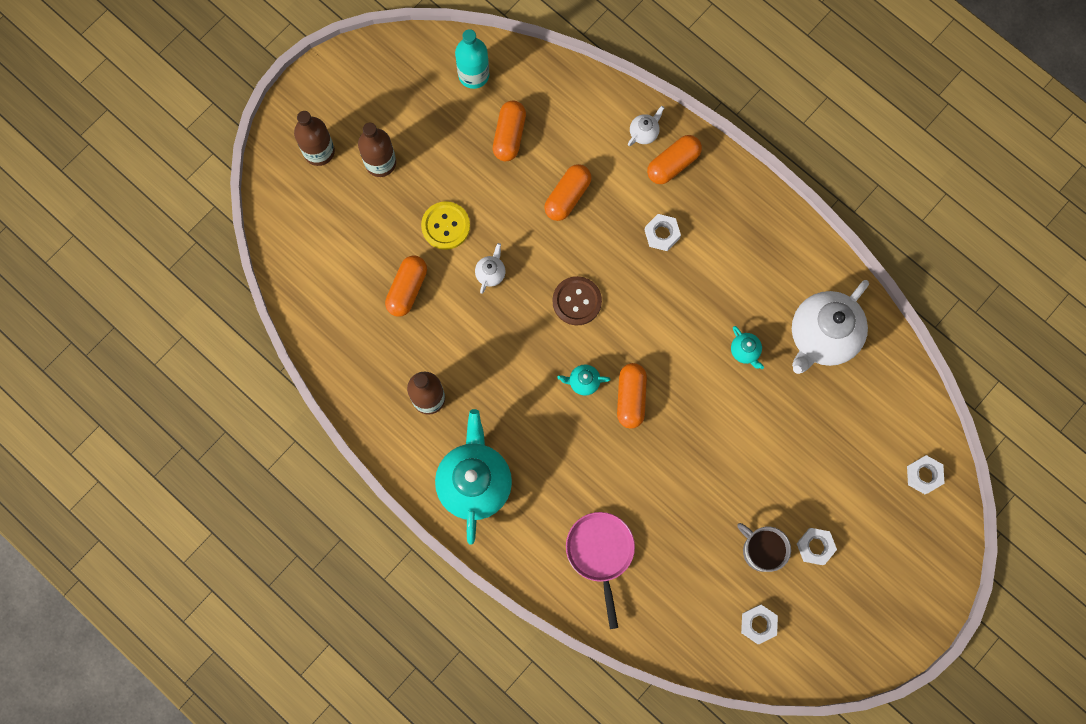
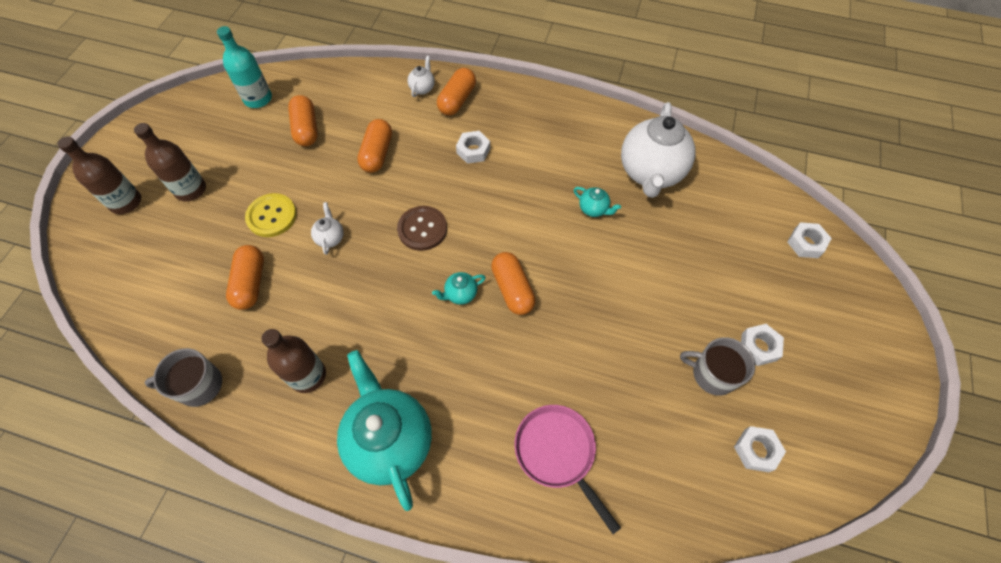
camera: 25 degrees left, 15 degrees down
(340, 367) = (199, 385): none -> grey mug

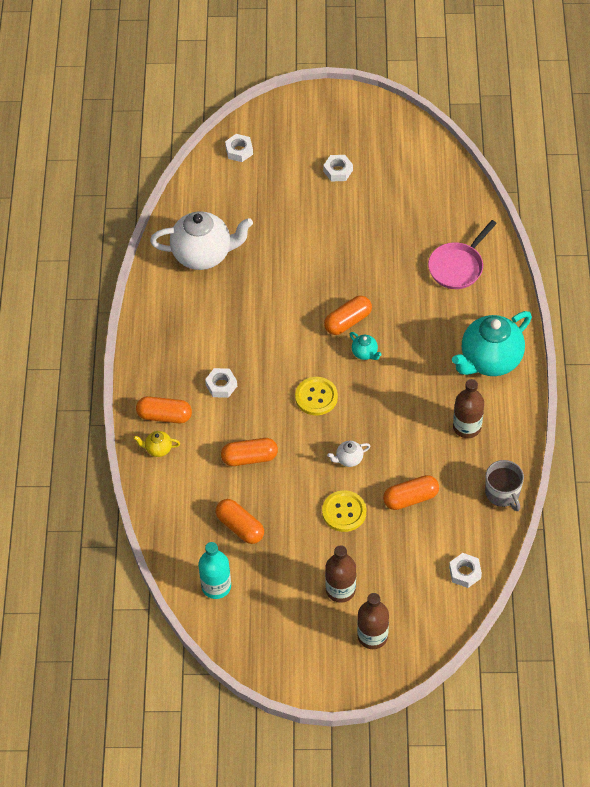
camera: 105 degrees left, 5 degrees down
(306, 129) = (240, 527): orange capsule -> orange capsule turned 75 degrees clockwise
(422, 88) = (158, 449): white teapot -> yellow teapot
(422, 229) = (316, 397): brown button -> yellow button
(593, 209) = (254, 286): turquoise teapot -> none
(713, 374) = (368, 193): grey mug -> none
(756, 450) = (412, 166): white nut -> white nut (465, 572)

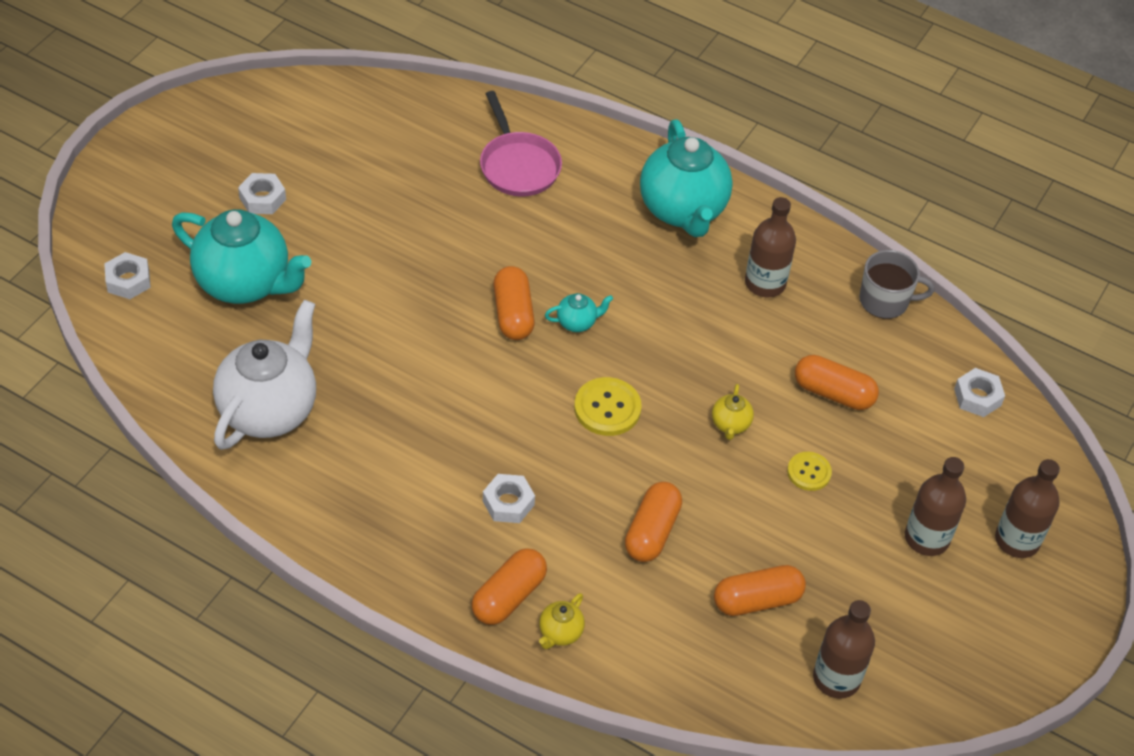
camera: 65 degrees left, 5 degrees down
(216, 586) = (836, 678): turquoise bottle -> brown bottle
(275, 197) = (245, 283): none -> turquoise teapot
(344, 512) = (809, 472): yellow button -> yellow button, size x0.64
(349, 459) = (730, 425): white teapot -> yellow teapot
(410, 498) = (833, 393): orange capsule -> orange capsule turned 75 degrees counterclockwise

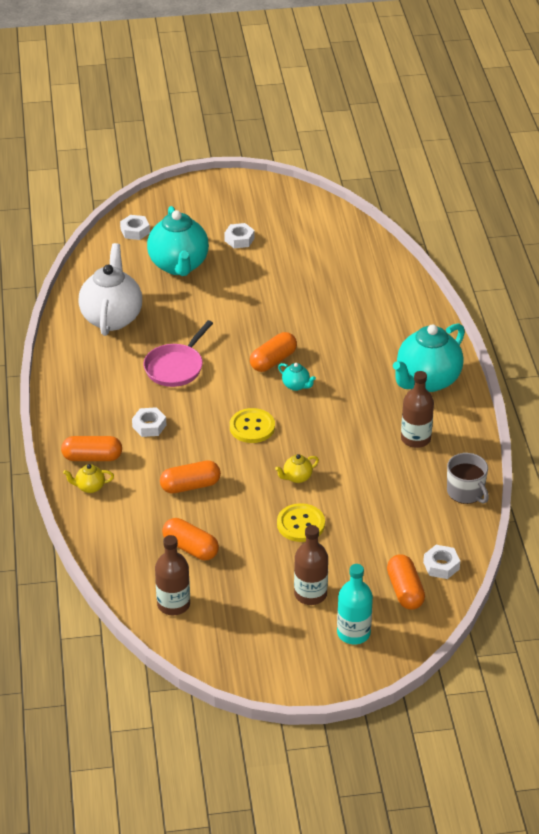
camera: 55 degrees right, 10 degrees down
(269, 410) = (112, 318): white teapot -> white teapot turned 75 degrees counterclockwise
(518, 166) = (377, 306): pink pan -> pink pan (176, 367)
(809, 472) = (301, 524): yellow button -> yellow button, size x1.55
(833, 393) = (369, 505): orange capsule -> orange capsule (405, 591)
(1017, 540) = (353, 633): brown bottle -> turquoise bottle

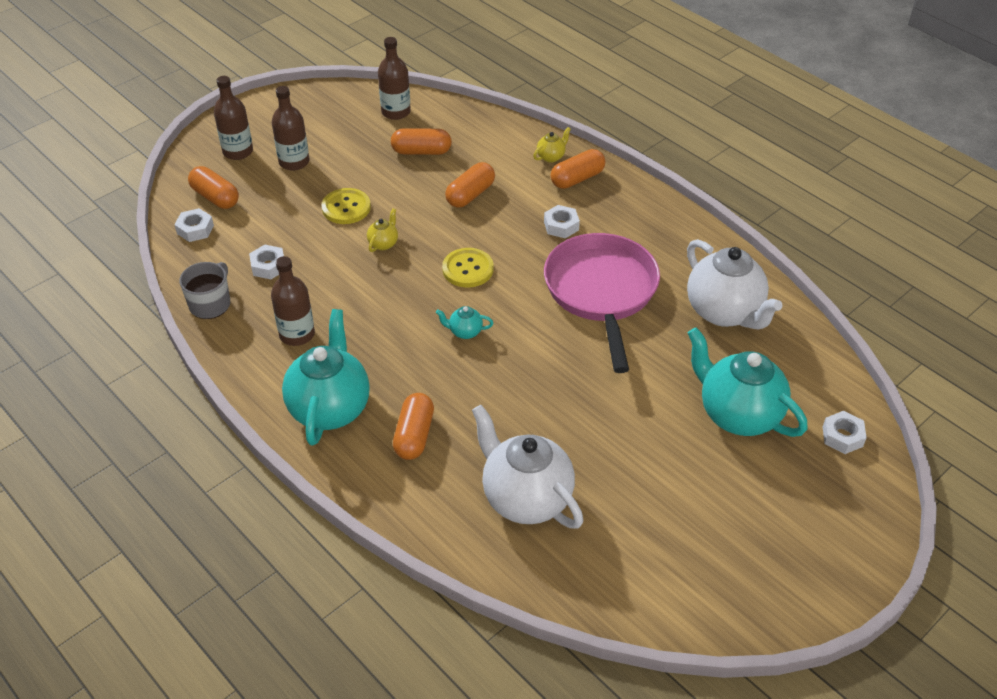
camera: 145 degrees right, 5 degrees up
(176, 367) = (601, 292): pink pan -> pink pan, size x1.65
(239, 239) = (716, 494): white nut -> white nut (268, 266)
(273, 361) = (514, 348): orange capsule -> orange capsule (414, 435)
(347, 283) = (525, 498): none -> white teapot
(353, 633) = (238, 151): turquoise bottle -> brown bottle
(466, 492) = (210, 304): grey mug -> grey mug turned 90 degrees clockwise

